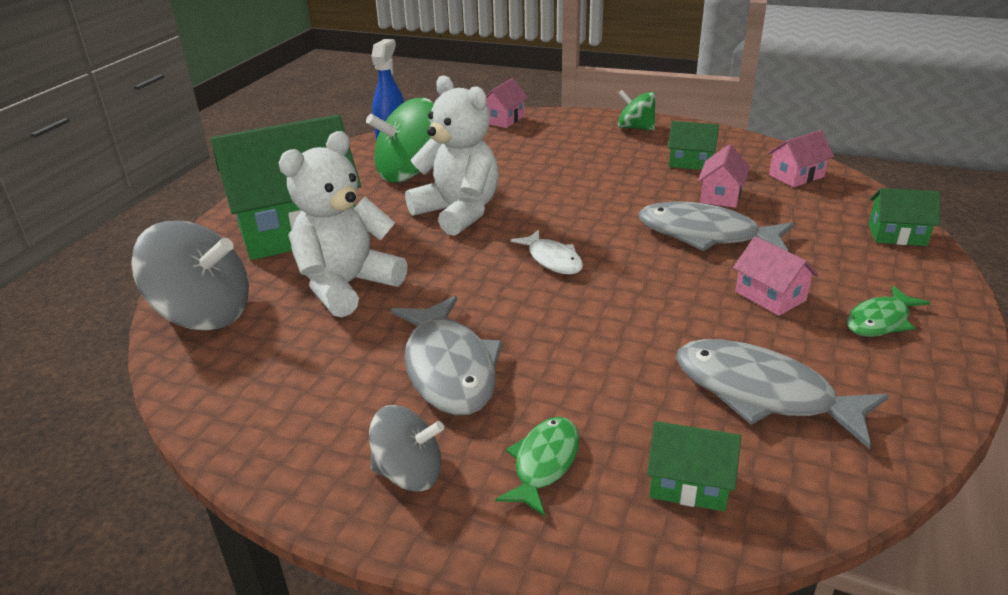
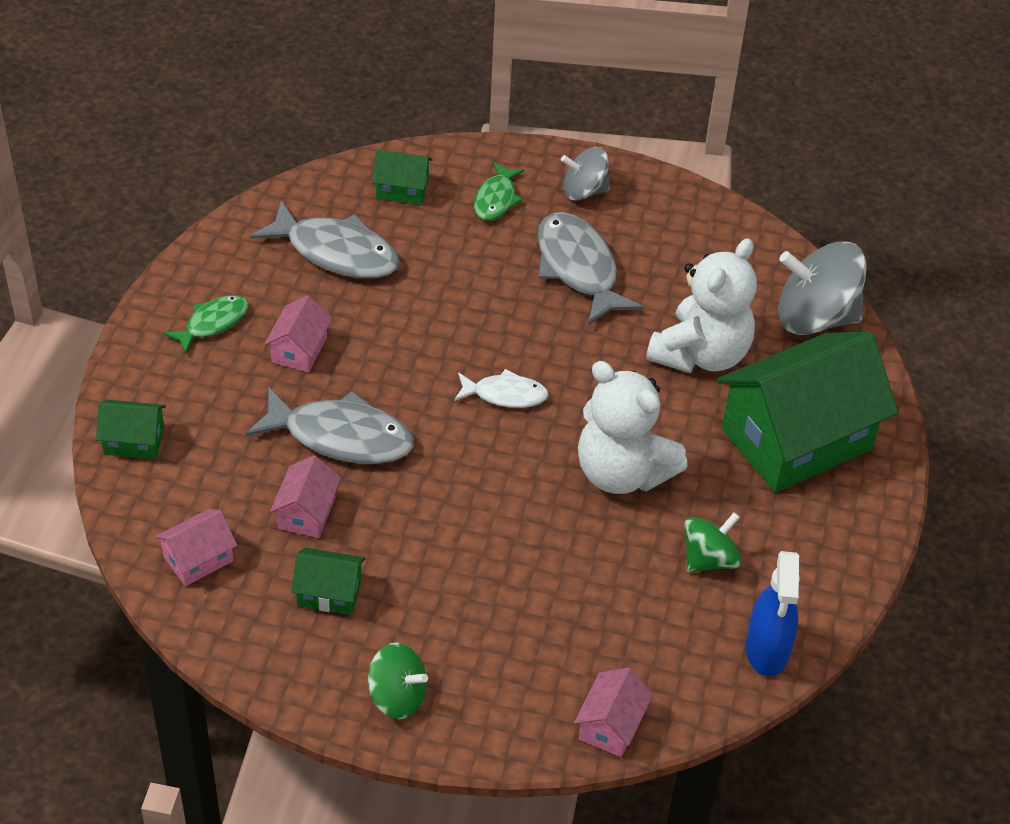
camera: 170 degrees right, 15 degrees up
(410, 173) = (709, 559): green spinning top -> green spinning top, size x0.59
(552, 260) = (505, 395): white fish -> white fish turned 135 degrees clockwise
(770, 296) = (299, 350): pink house -> pink house turned 60 degrees clockwise

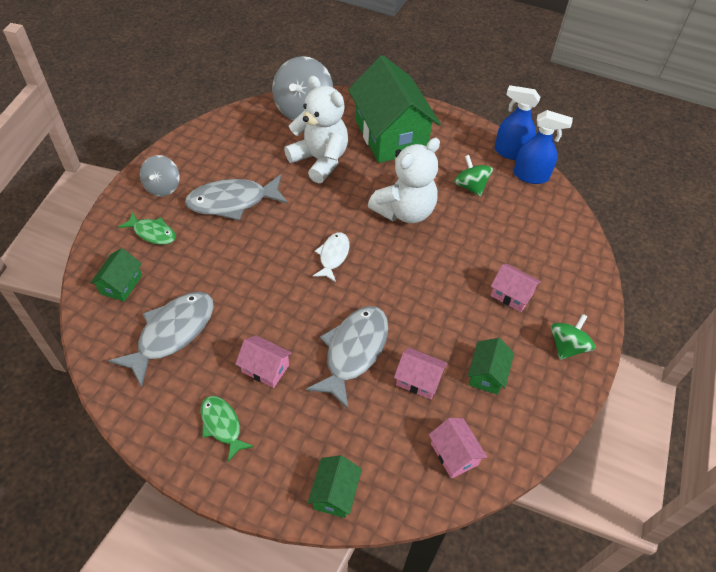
camera: 80 degrees left, 5 degrees up
(611, 725) = (581, 248): pink house -> pink house (511, 295)
(820, 618) = (511, 152): none -> blue spray bottle

